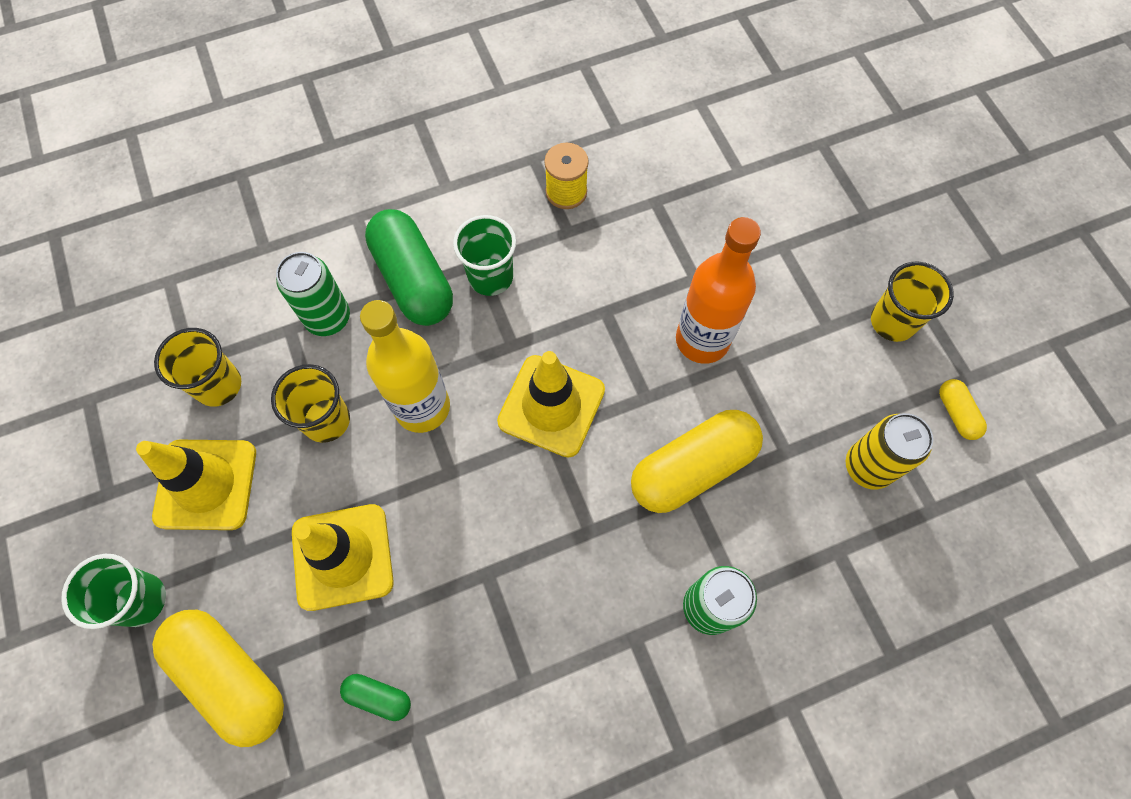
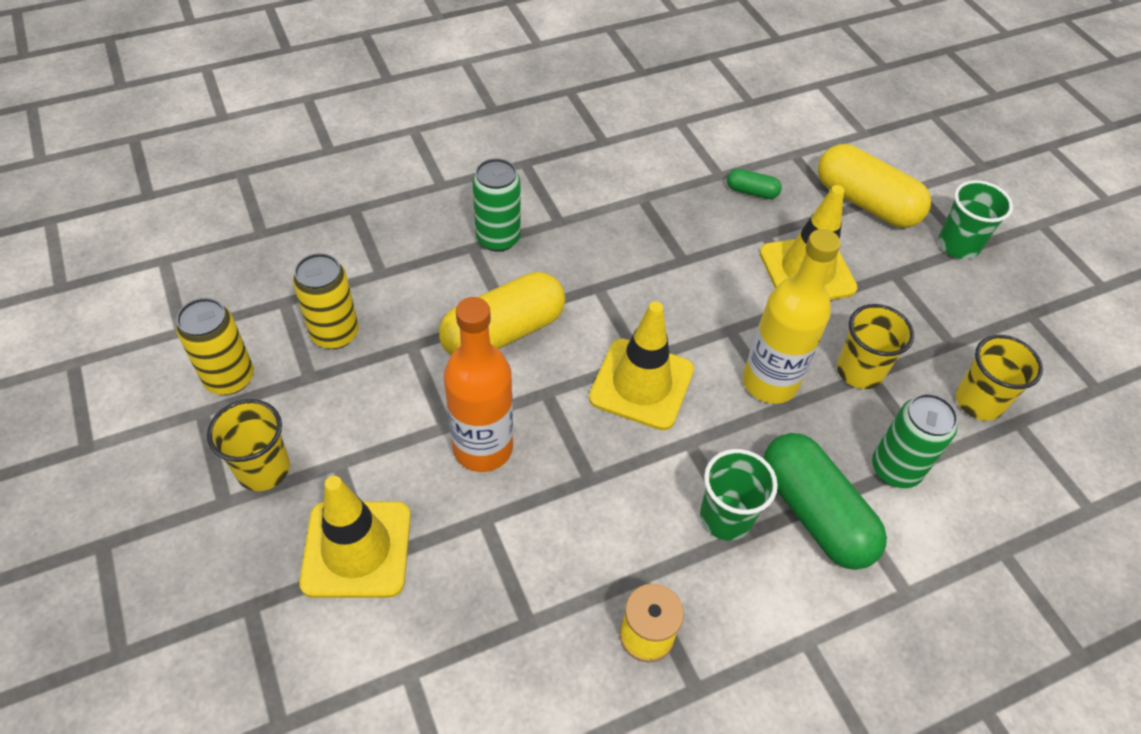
camera: 175 degrees right, 15 degrees down
(206, 484) = (947, 320): yellow traffic cone -> yellow traffic cone (357, 549)
(956, 413) = (229, 378): yellow capsule -> yellow can

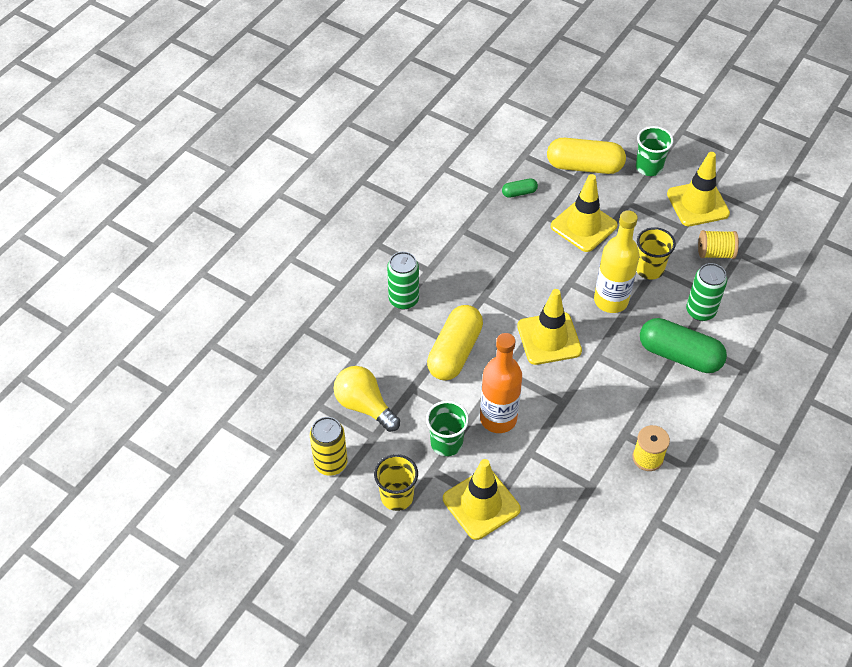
camera: 30 degrees left, 0 degrees up
(335, 333) = (364, 406): yellow can -> yellow light bulb
(726, 517) = (641, 382): green cup -> green cup (446, 443)
(978, 402) = (715, 253): yellow cup -> yellow spool
(998, 324) = (697, 204): none -> yellow traffic cone

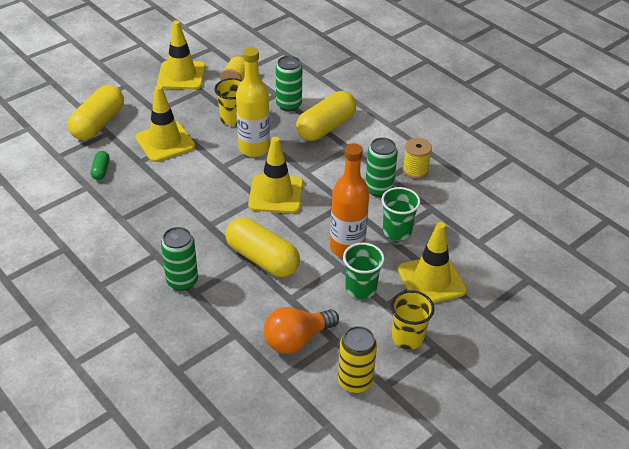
camera: 75 degrees left, 10 degrees down
(364, 406) = (297, 340): yellow light bulb -> orange light bulb
(599, 428) = (379, 189): none -> green can
(649, 167) = (125, 89): green cup -> green cup (397, 231)
(679, 355) = (326, 127): green capsule -> yellow capsule

